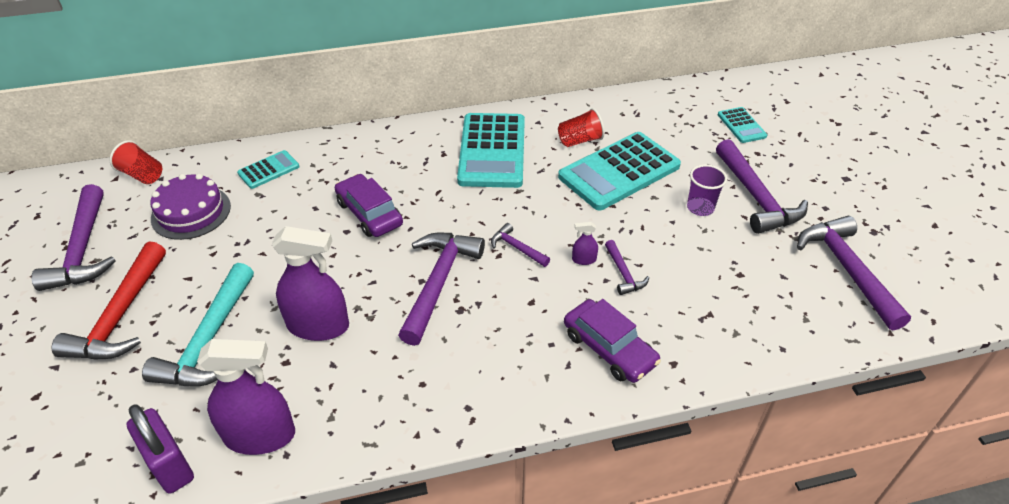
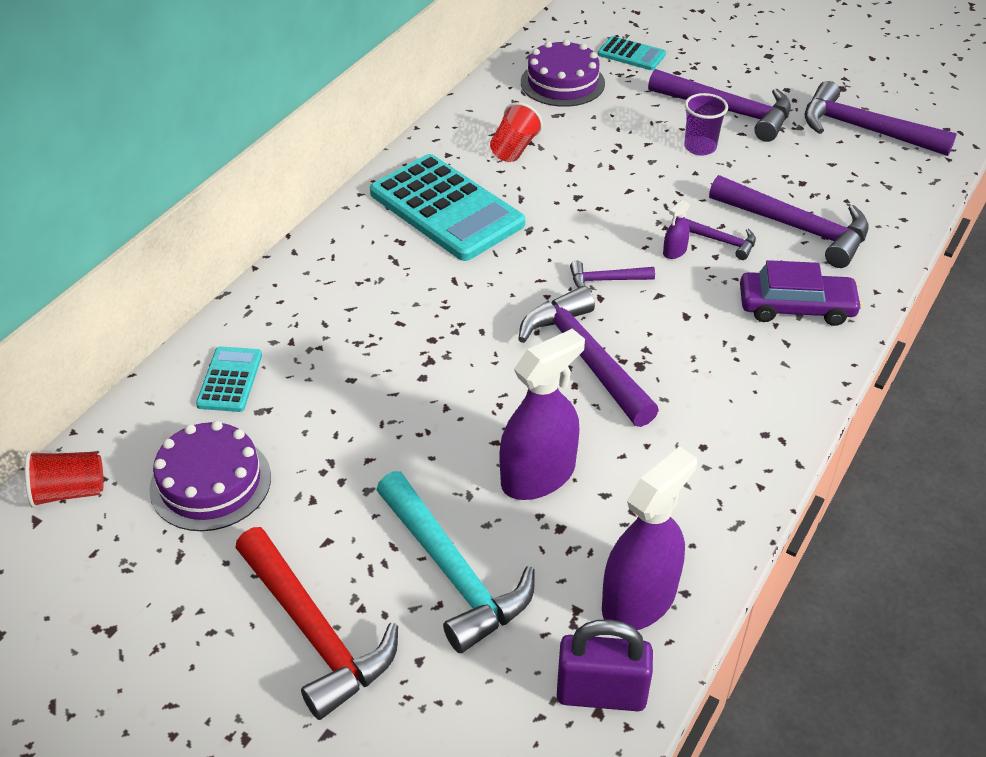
camera: 45 degrees left, 0 degrees up
(83, 249) = (140, 615): purple hammer -> purple hammer (797, 228)
(369, 213) = (418, 345): purple car -> none
(619, 171) = (591, 156): turquoise calculator -> none
(668, 119) = (562, 82): none -> purple cake

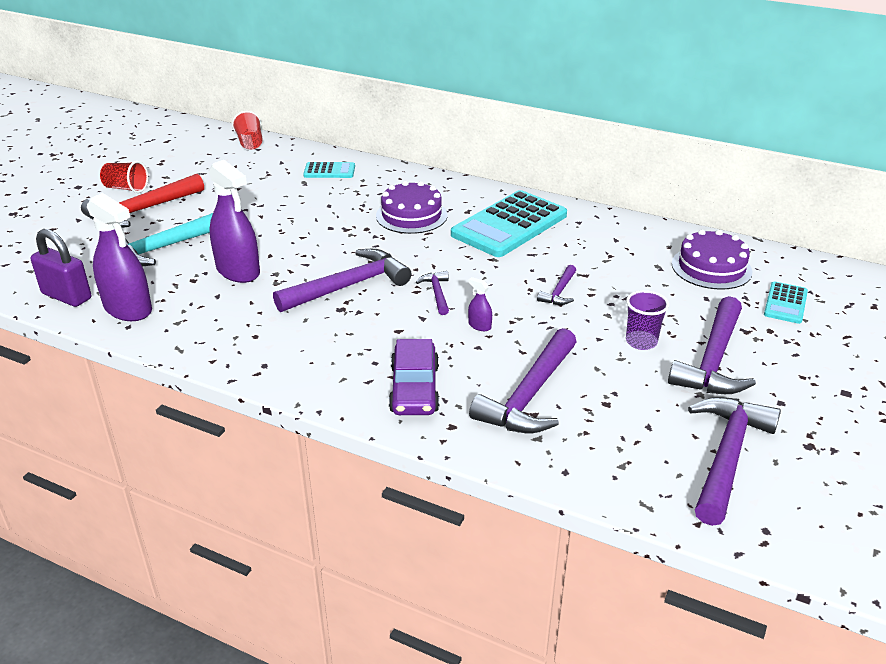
camera: 85 degrees right, 10 degrees down
(210, 482) = (250, 175): purple cake -> purple cake (411, 215)
(514, 149) = (597, 248): red cup -> red cup (126, 188)
(601, 693) = (66, 296): purple padlock -> purple padlock turned 60 degrees counterclockwise
(721, 241) = (499, 350): purple hammer -> purple hammer (559, 292)

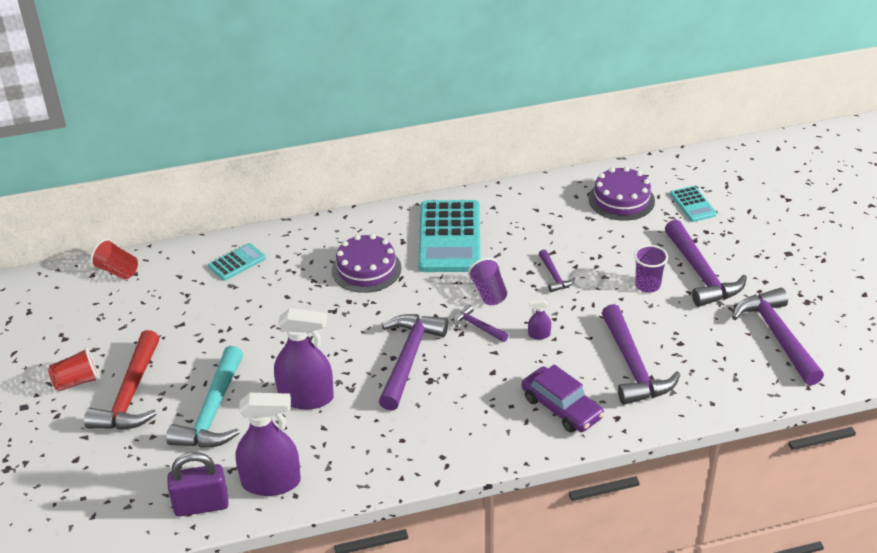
camera: 40 degrees left, 5 degrees up
(482, 276) = (488, 293): none -> purple cup

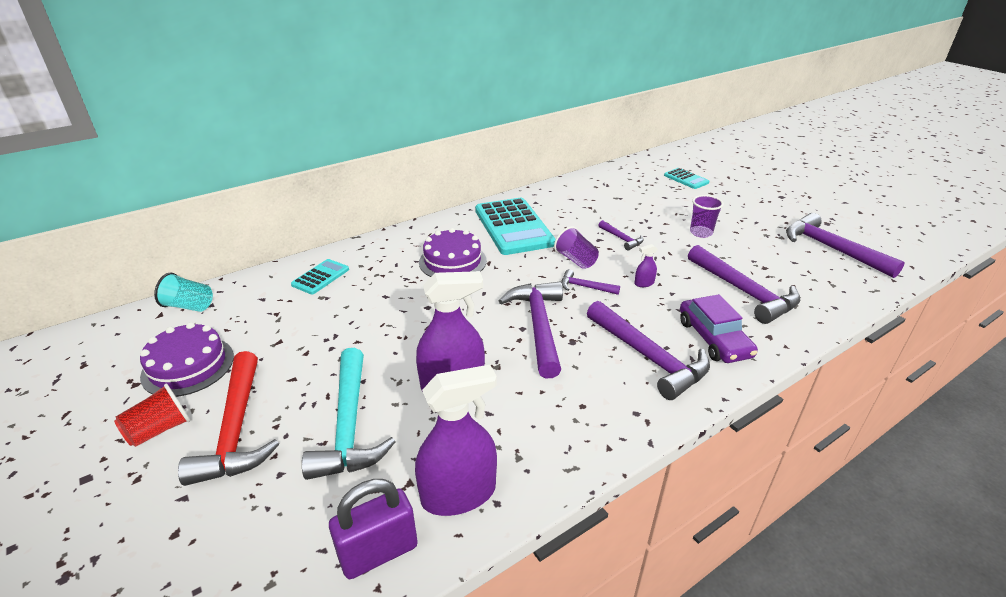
camera: 20 degrees left, 5 degrees down
(117, 271) = (189, 306): red cup -> turquoise cup
(561, 407) = (713, 338): purple car -> purple car turned 45 degrees clockwise
(621, 200) = (632, 184): purple cake -> purple cake (188, 366)
(701, 274) = (733, 219): purple hammer -> purple hammer (649, 357)

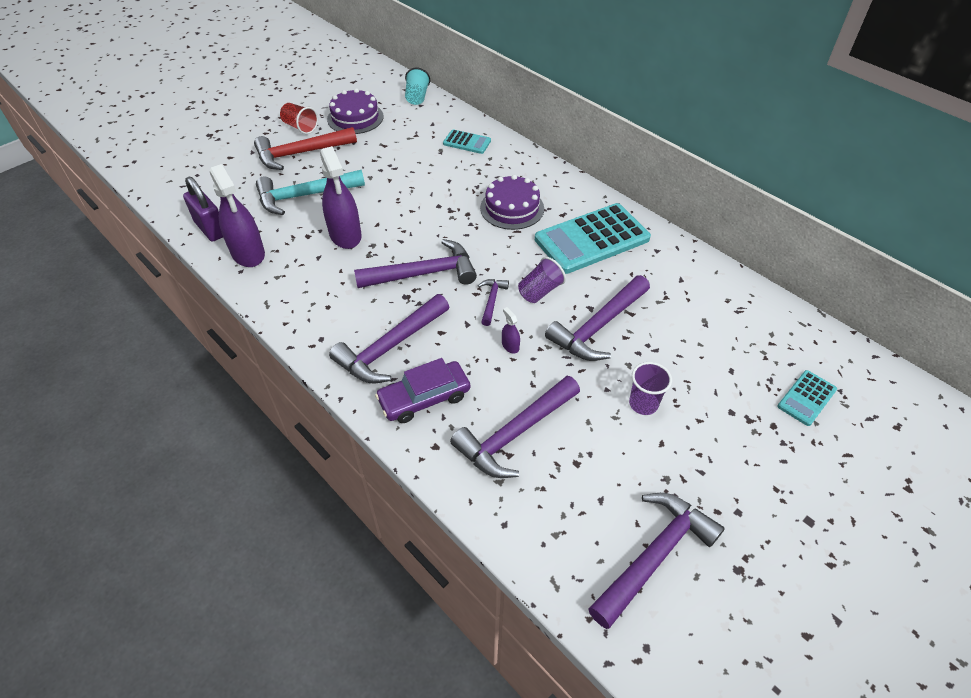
camera: 80 degrees right, 15 degrees up
(621, 239) = (598, 327): purple hammer -> purple hammer, size x2.04

